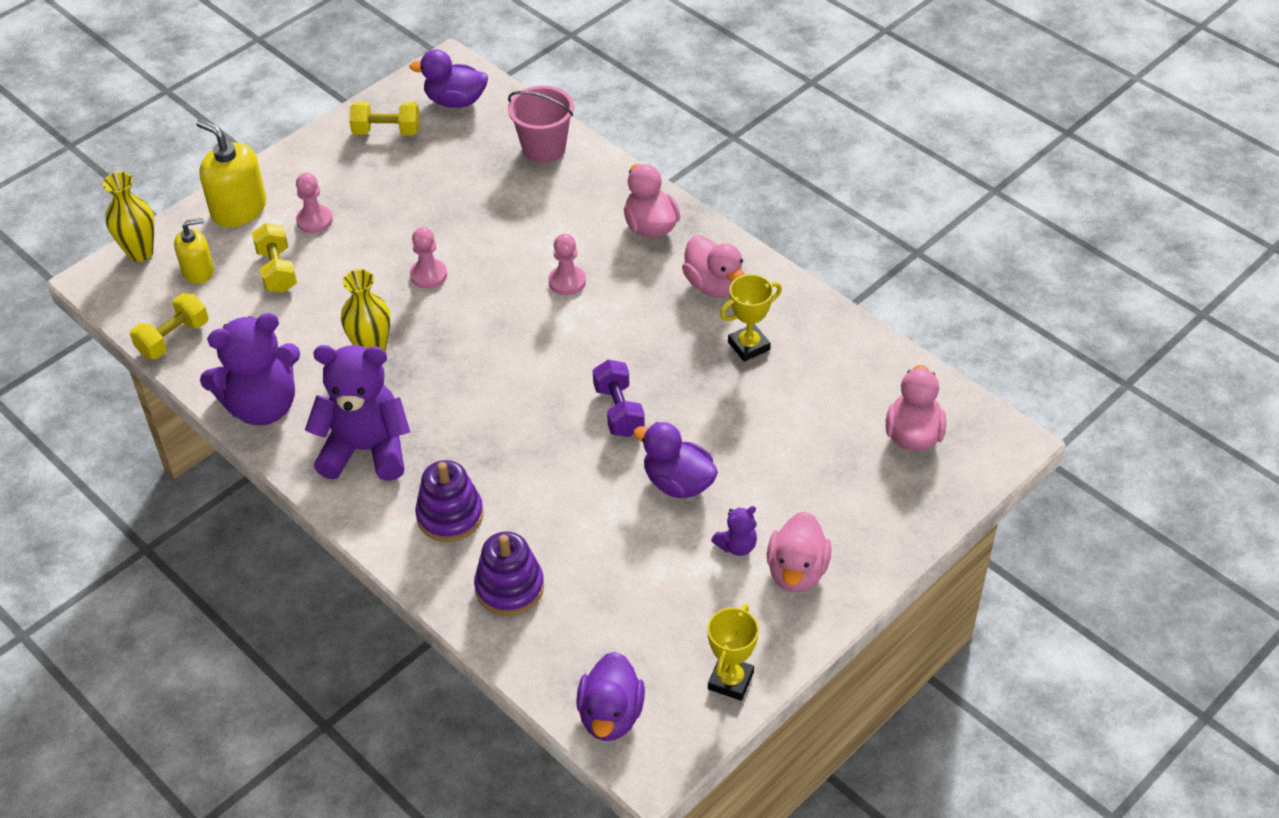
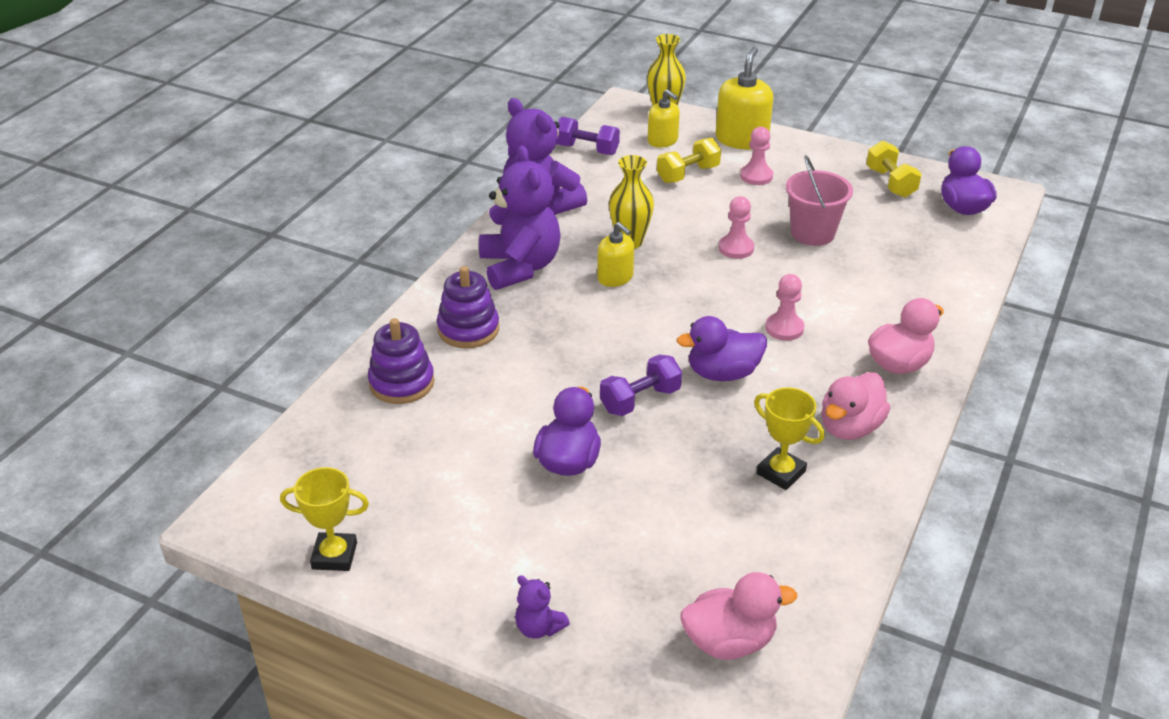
camera: 70 degrees right, 10 degrees down
(173, 338) = (587, 149): yellow dumbbell -> purple dumbbell
(426, 378) = (615, 277): none -> yellow soap dispenser
(544, 148) = (948, 272): pink bucket -> pink bucket (812, 233)
(610, 715) = (276, 480): purple duck -> purple duck (722, 373)
(737, 546) = (505, 523): purple teddy bear -> purple teddy bear (539, 627)
(797, 571) = (489, 578): pink duck -> none

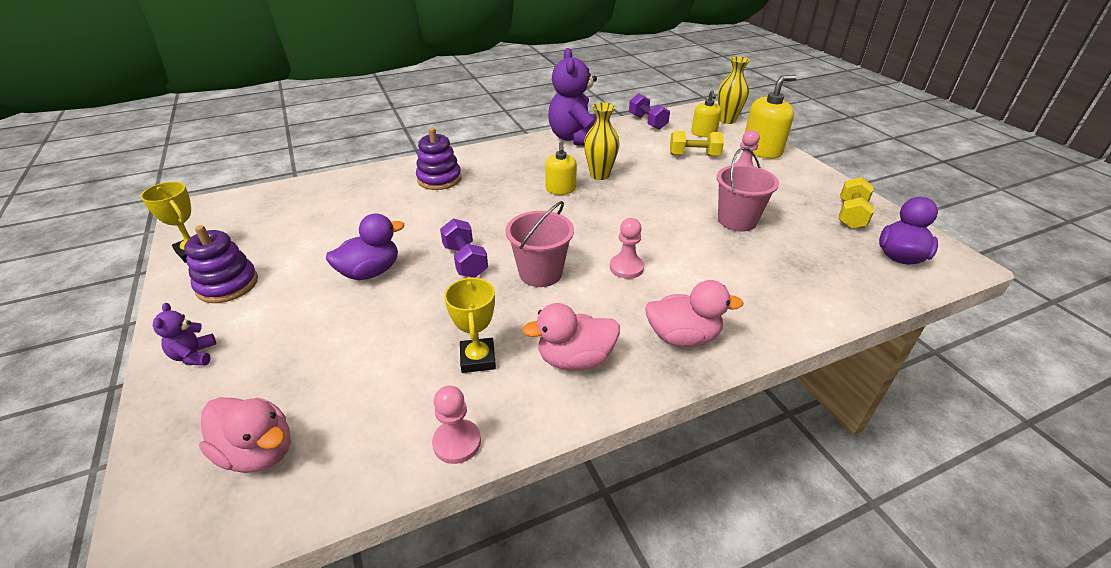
camera: 40 degrees right, 0 degrees up
(401, 383) = (366, 188): purple stacking toy -> purple stacking toy (227, 285)
(520, 267) = (516, 162): purple teddy bear -> none
(640, 400) = (465, 261): purple dumbbell -> purple dumbbell turned 60 degrees clockwise
(722, 373) = (540, 273): purple duck -> pink bucket
(736, 248) = (665, 206): pink pawn -> pink pawn (457, 442)

